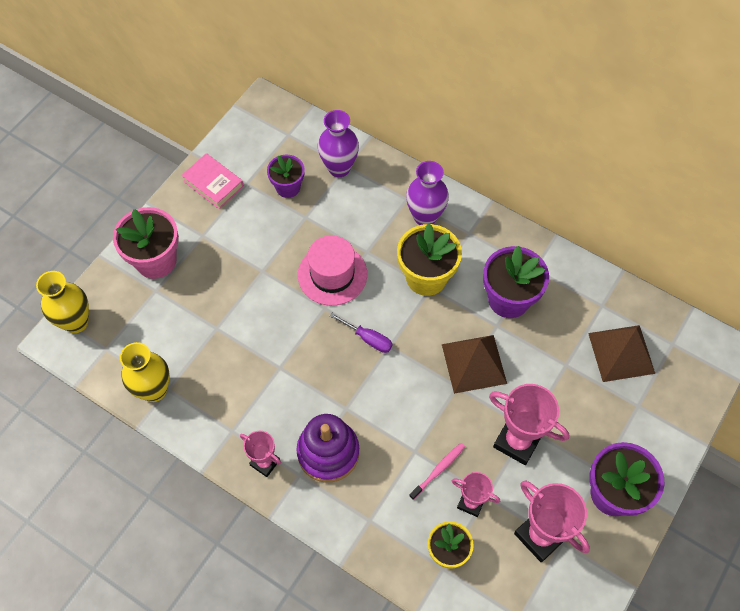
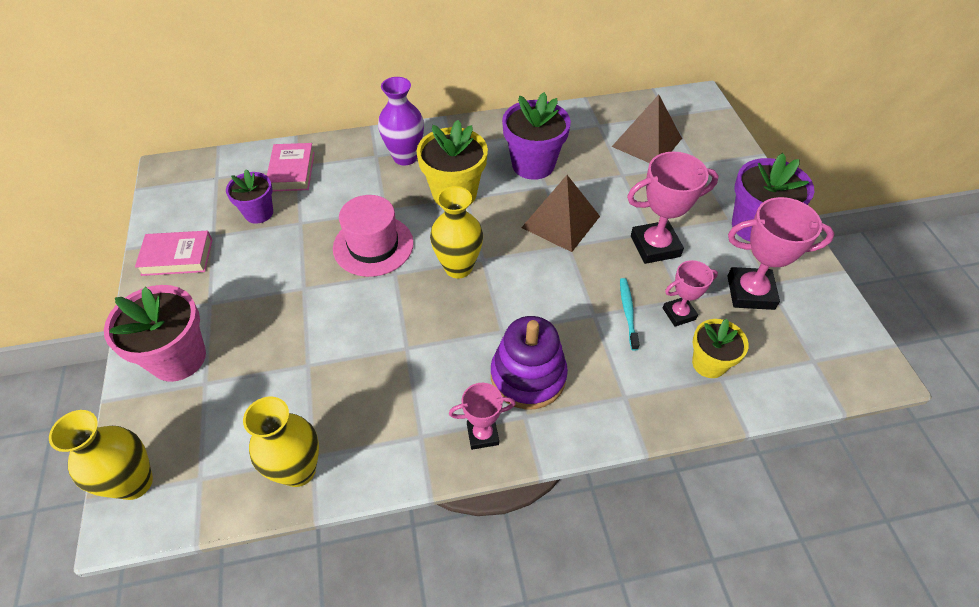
camera: 45 degrees left, 10 degrees down
(339, 168) = (292, 171): purple vase -> pink book
(367, 338) = (458, 267): purple screwdriver -> yellow vase
(438, 470) = (628, 313): pink toothbrush -> turquoise toothbrush

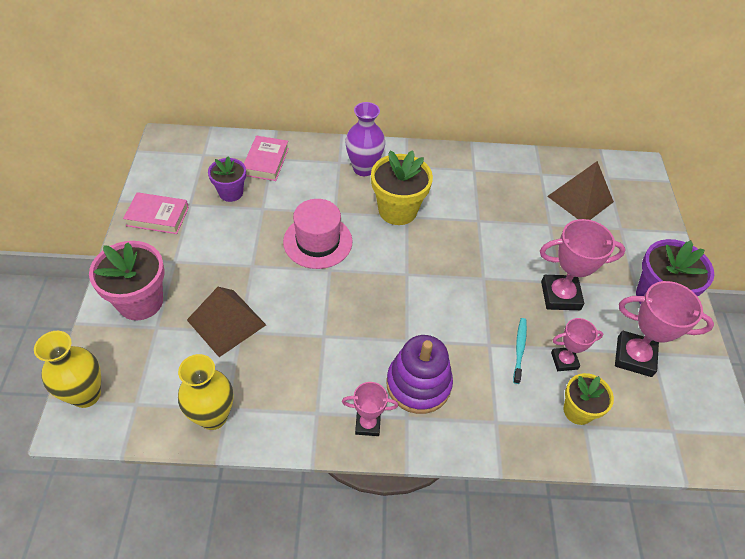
camera: 10 degrees right, 0 degrees up
(458, 267) = (384, 276): yellow vase -> none
(533, 165) = (472, 198): purple flower pot -> none
(560, 221) = (483, 255): brown pyramid -> brown pyramid (226, 322)

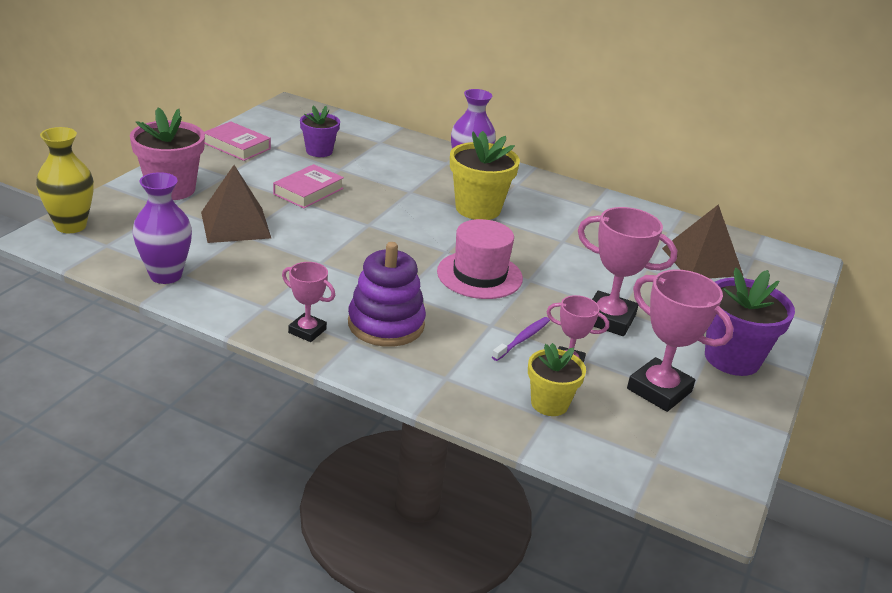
camera: 25 degrees right, 20 degrees down
(213, 416) = (165, 275): yellow vase -> purple vase
(266, 162) = (372, 142): pink book -> pink book (308, 191)
(318, 241) = (374, 204): pink hat -> pink hat (479, 275)
(519, 349) = (522, 339): turquoise toothbrush -> purple toothbrush

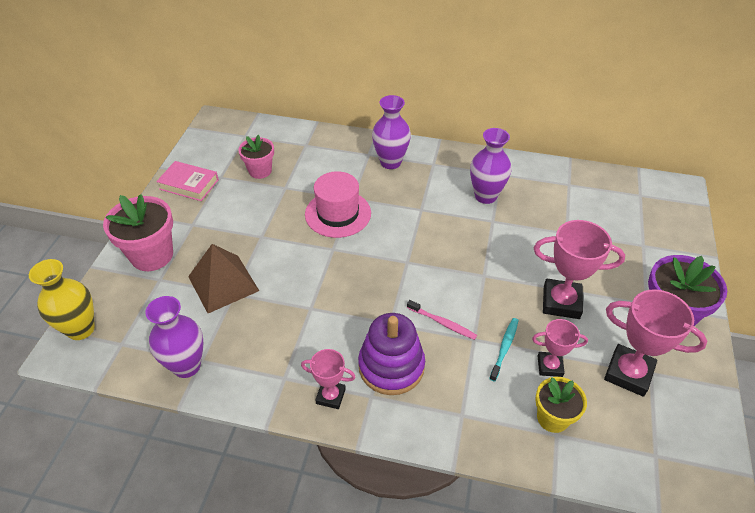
camera: 10 degrees left, 15 degrees up
(308, 191) = (269, 223): pink book -> none
(319, 151) = (260, 171): purple flower pot -> pink flower pot
(461, 305) = (442, 323): none -> pink toothbrush
(478, 209) = (413, 203): yellow flower pot -> none
(479, 275) = (443, 282): pink hat -> pink hat (338, 214)
(522, 339) = (504, 348): purple toothbrush -> turquoise toothbrush
(565, 220) = (485, 196): none -> purple vase
(701, 261) = (605, 212): brown pyramid -> none

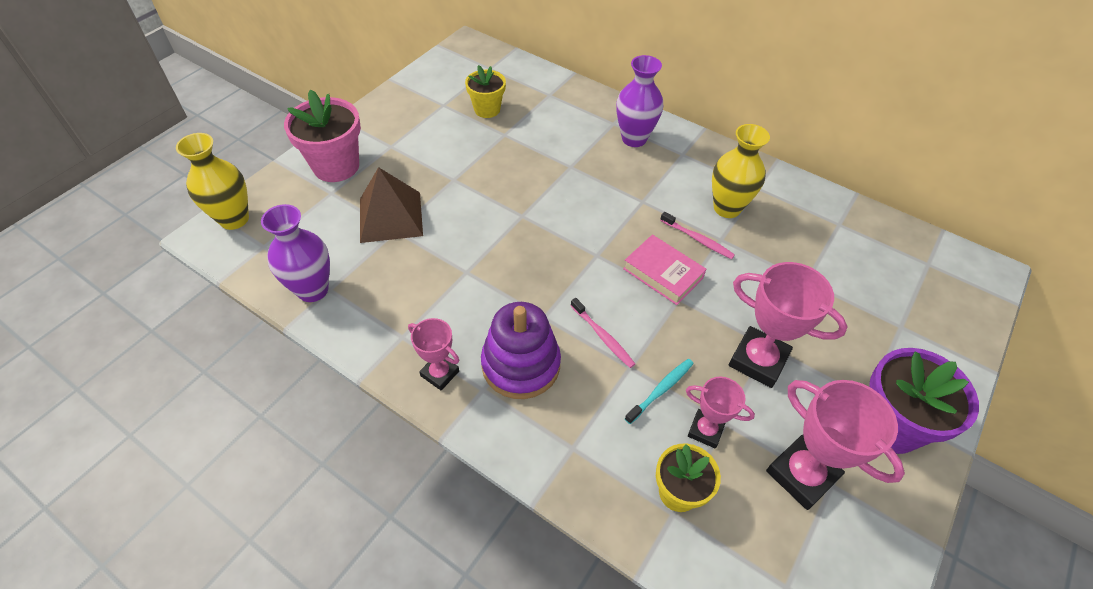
camera: 20 degrees right, 5 degrees up
(189, 184) = (408, 104): pink book -> pink book (663, 273)
(260, 171) = (487, 109): pink flower pot -> yellow flower pot
(338, 214) = (546, 179): pink hat -> none
(476, 226) = (697, 239): none -> pink toothbrush
(485, 196) = (727, 208): purple vase -> yellow vase

